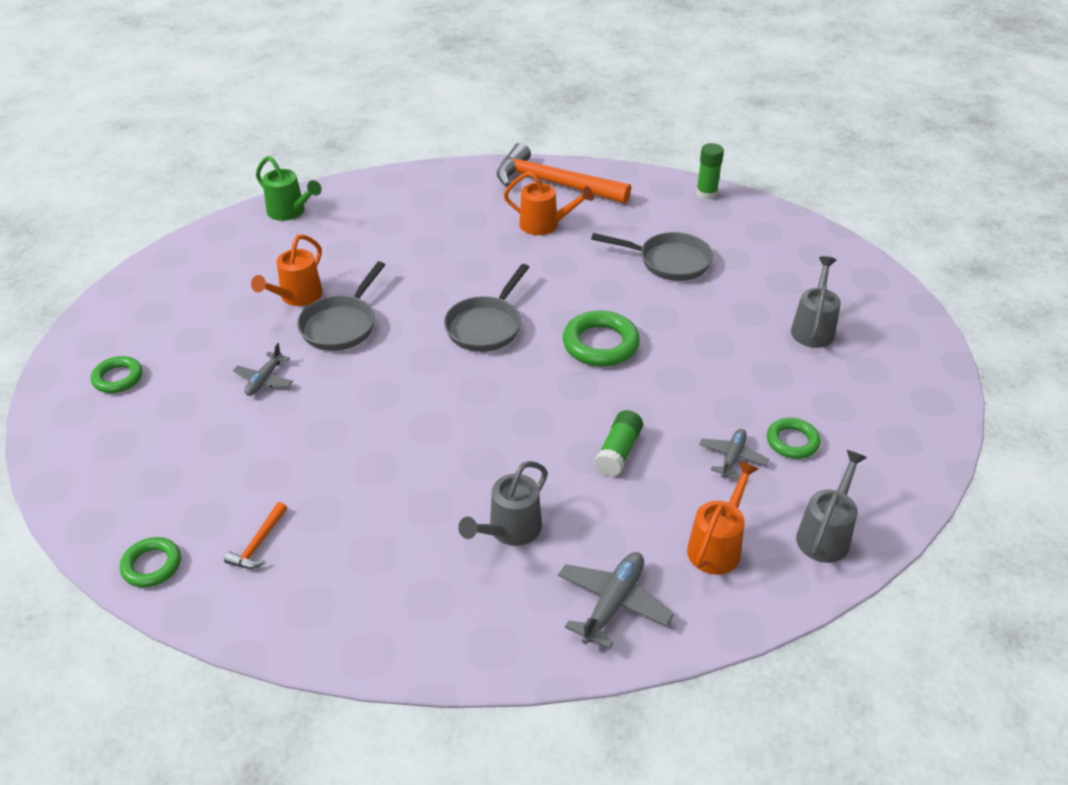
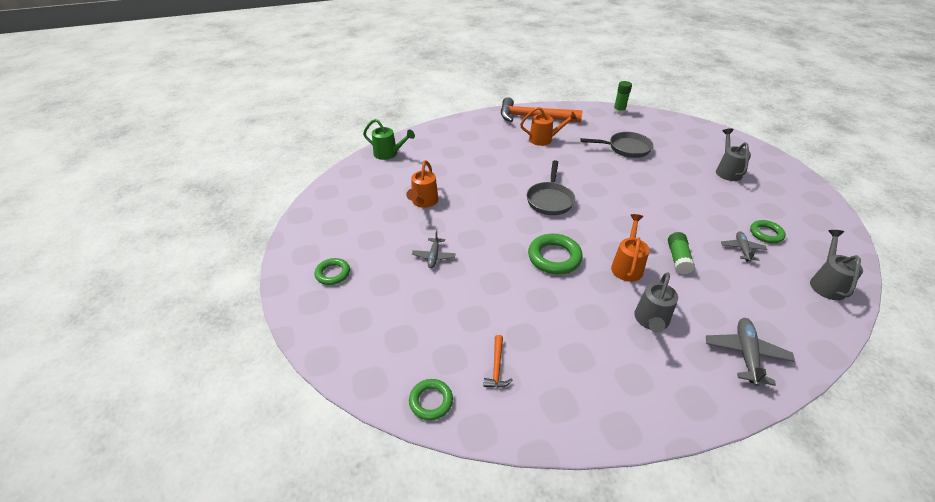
camera: 15 degrees left, 0 degrees up
(341, 325) = (462, 214): grey pan -> none
(600, 344) = (622, 198): green ring -> green ring (554, 257)
(717, 546) = (775, 303): orange watering can -> orange watering can (627, 266)

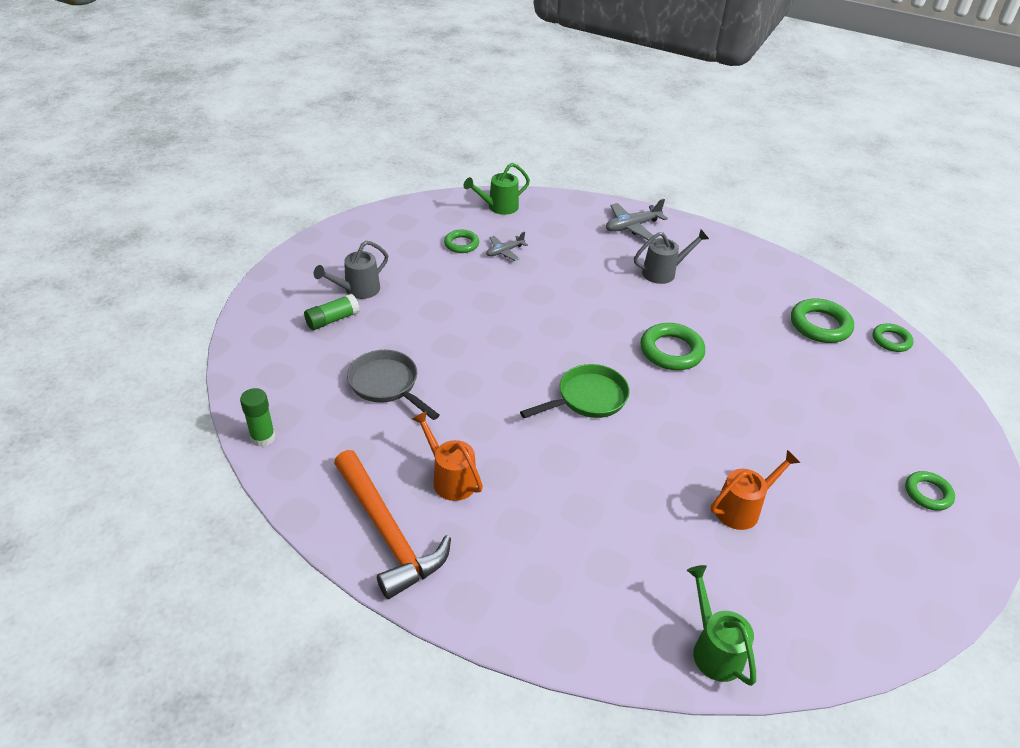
camera: 135 degrees left, 0 degrees up
(434, 256) = (794, 433): grey plane -> none
(496, 367) = (820, 325): orange hammer -> green ring
(550, 199) = (587, 398): grey pan -> green pan
(627, 266) = (618, 304): orange watering can -> none
(678, 259) = (567, 280): green glue stick -> green glue stick (332, 320)
(826, 283) = (498, 207): grey watering can -> green watering can

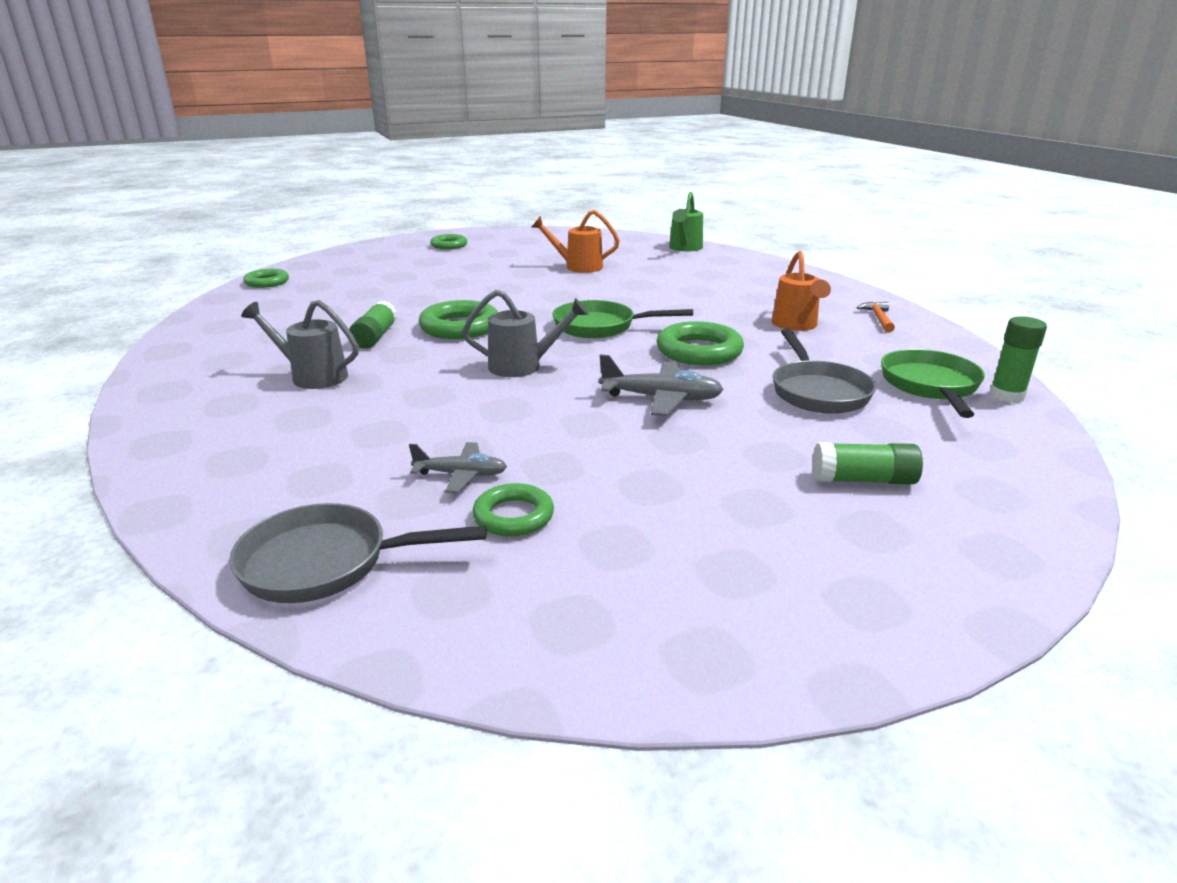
camera: 140 degrees left, 15 degrees down
(316, 426) = (930, 386): none -> green pan
(357, 290) = (791, 509): grey watering can -> grey watering can (523, 366)
(387, 532) = (878, 318): orange hammer -> orange hammer, size x0.41
(498, 207) = (326, 563): green watering can -> grey pan
(632, 227) = (209, 435): grey plane -> grey plane (661, 399)
(698, 316) = (375, 337): none -> green glue stick
(820, 325) = (289, 302): green ring -> green ring (699, 351)

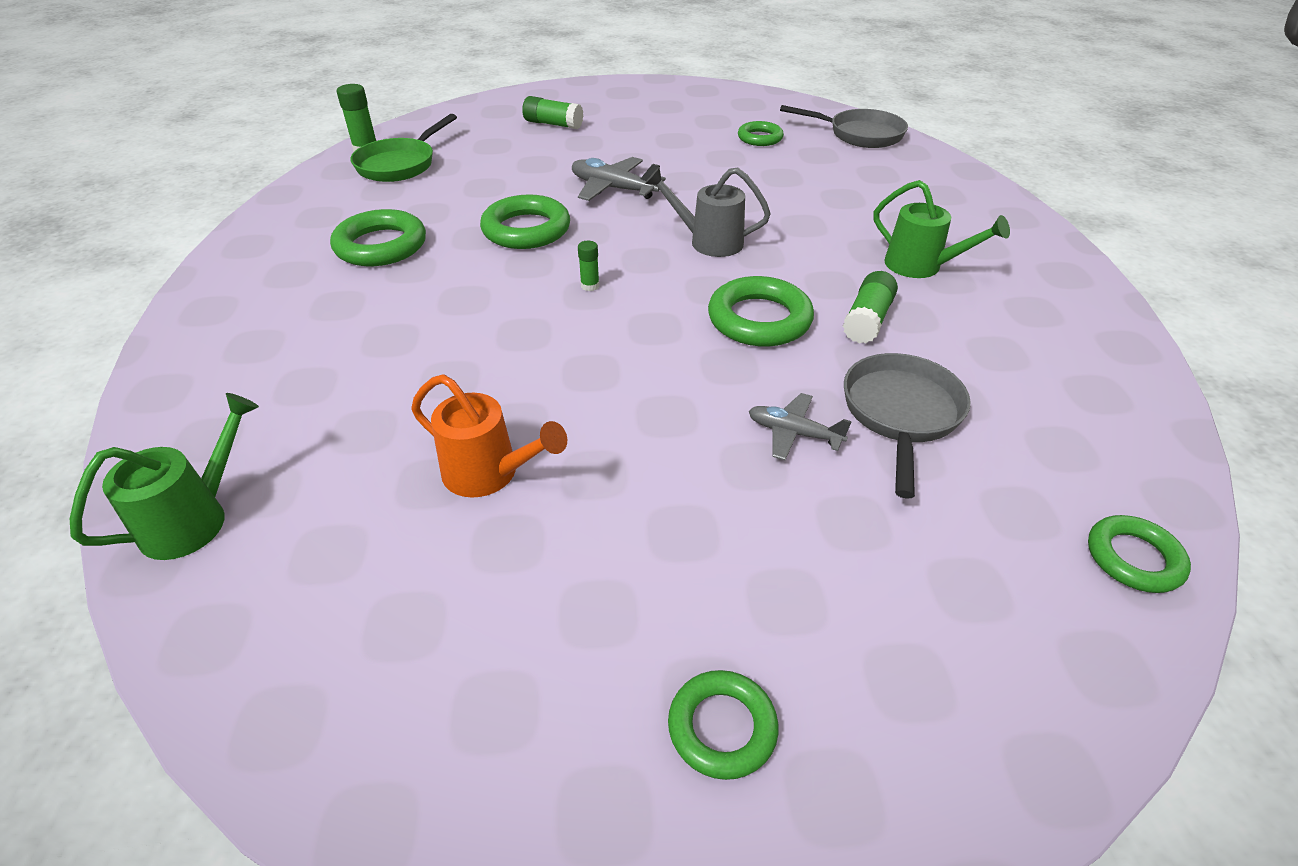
camera: 160 degrees left, 15 degrees up
(312, 376) = (921, 267): grey watering can -> green watering can
(461, 475) = (785, 161): grey plane -> grey plane (793, 433)
(600, 327) = (590, 286): green pan -> green glue stick
(796, 325) = (381, 246): orange watering can -> green ring
(817, 391) = (488, 174): grey pan -> grey pan (901, 414)
(878, 318) = (281, 239): orange hammer -> none

